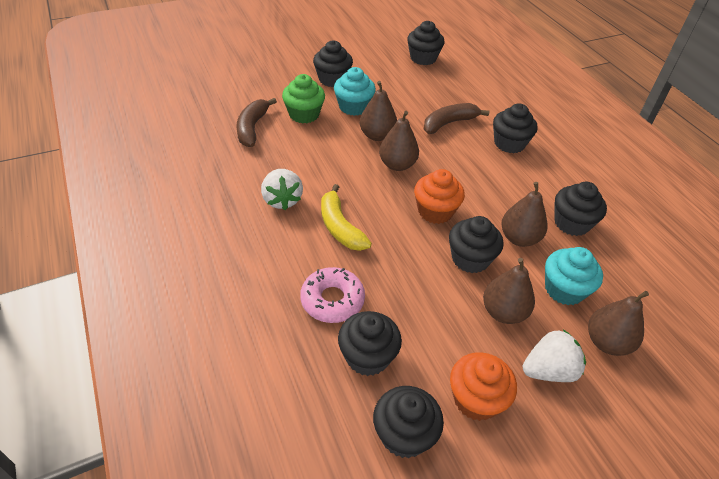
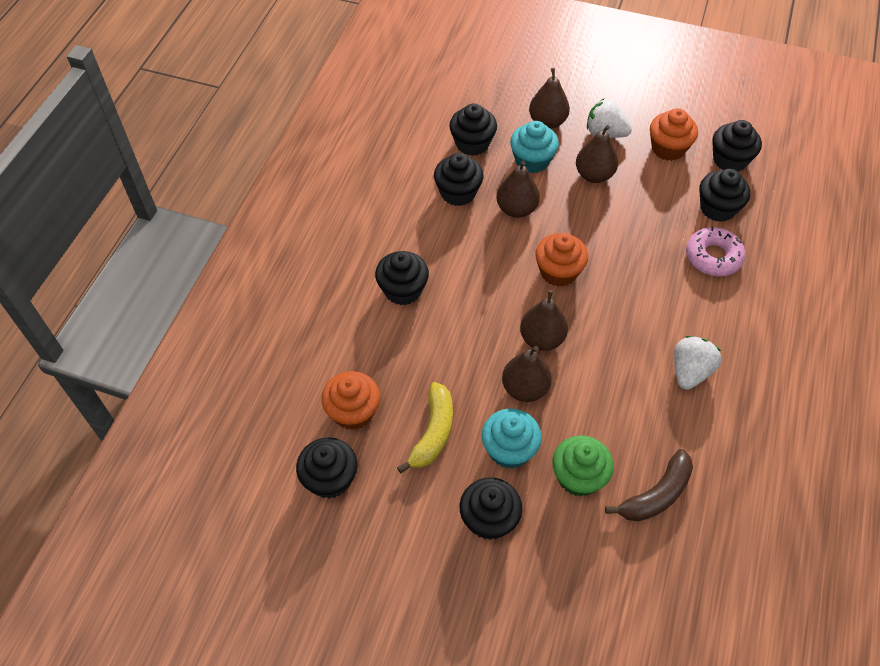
camera: 135 degrees left, 10 degrees up
(340, 227) = (657, 310): yellow banana -> yellow banana (433, 433)
(449, 82) = (353, 412): none -> orange cupcake
(449, 123) = (430, 353): brown banana -> none
(470, 259) = (575, 219): black cupcake -> black cupcake (472, 143)

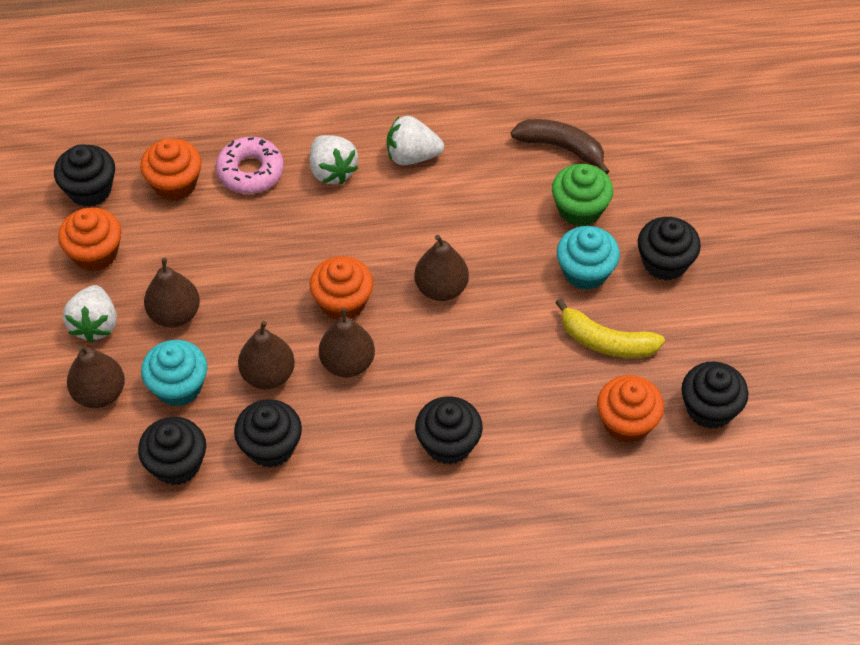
camera: 115 degrees left, 0 degrees up
(433, 433) = (606, 341): yellow banana -> yellow banana turned 150 degrees counterclockwise
(525, 388) = (510, 282): brown pear -> brown pear (347, 363)
(694, 309) = (332, 171): none -> white strawberry
(717, 208) = (175, 184): black cupcake -> orange cupcake

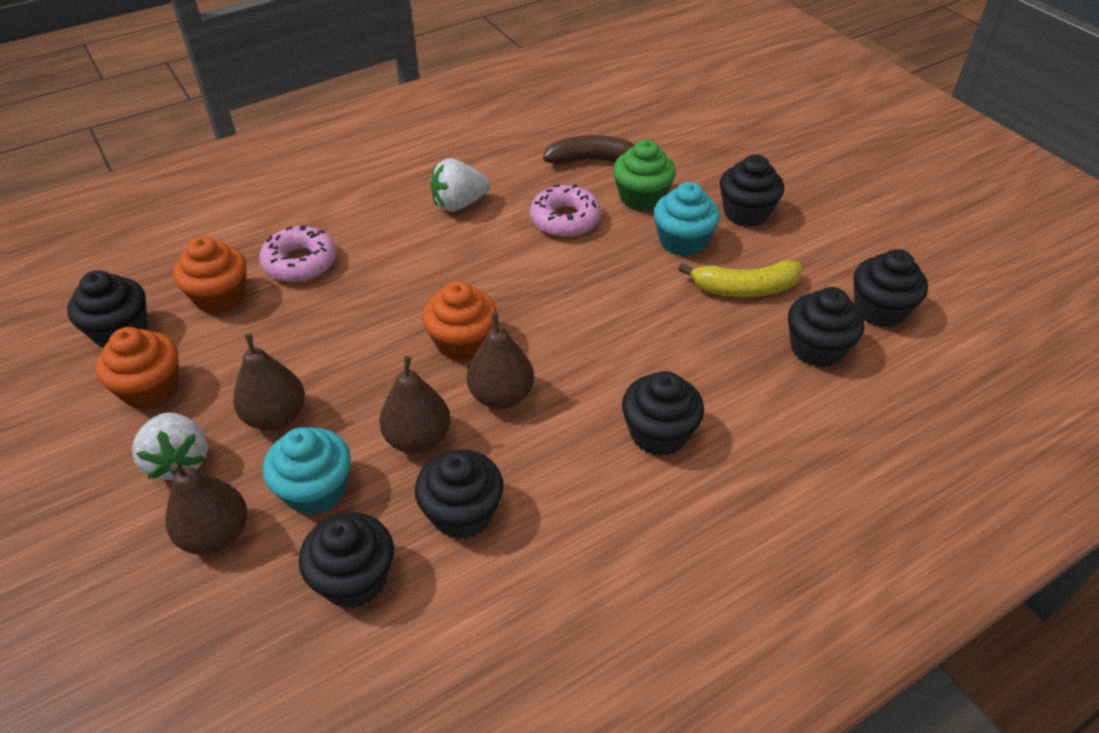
camera: 25 degrees left, 10 degrees down
(332, 171) = (386, 238): white strawberry -> none
(441, 288) = (556, 297): brown pear -> none
(496, 208) = (565, 219): none -> pink donut
(626, 422) = (816, 348): orange cupcake -> black cupcake

